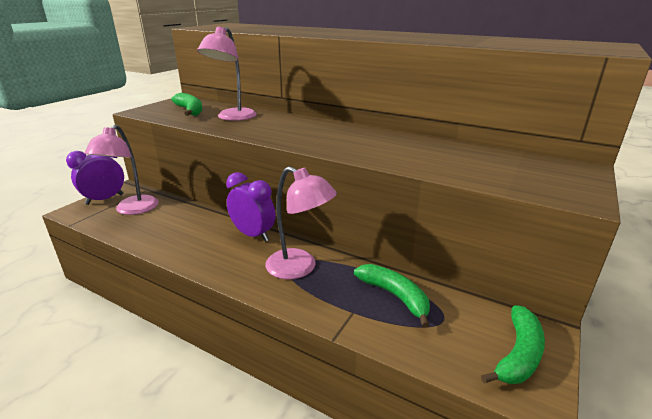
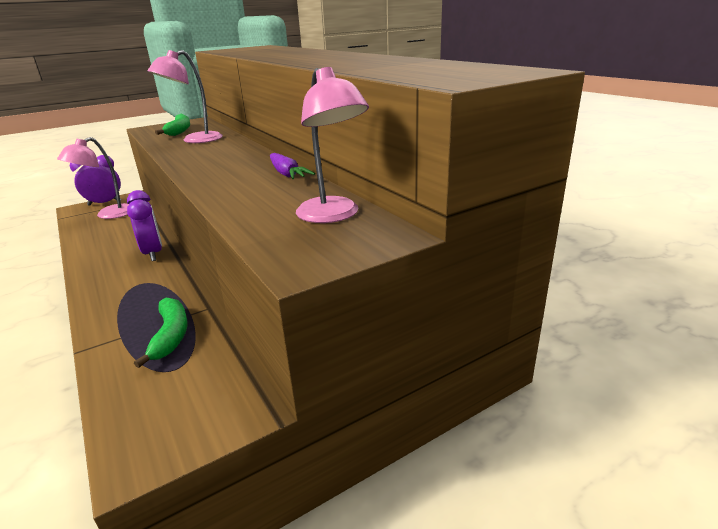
camera: 30 degrees right, 0 degrees up
(299, 268) = (141, 289): pink lamp -> pink lamp (333, 216)
(398, 136) = (287, 174): none -> purple carrot
(518, 354) = (181, 423): green banana -> none

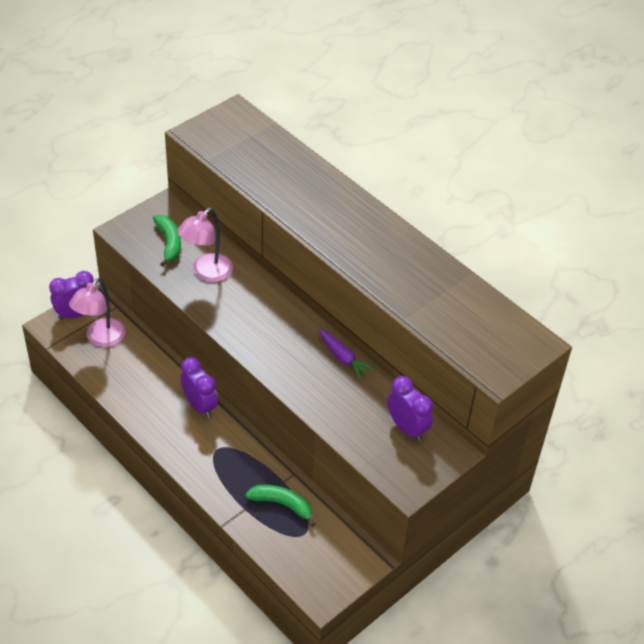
camera: 15 degrees left, 20 degrees up
(171, 335) = (282, 504): green banana -> green banana turned 45 degrees counterclockwise
(333, 216) = (407, 428): pink lamp -> purple clock

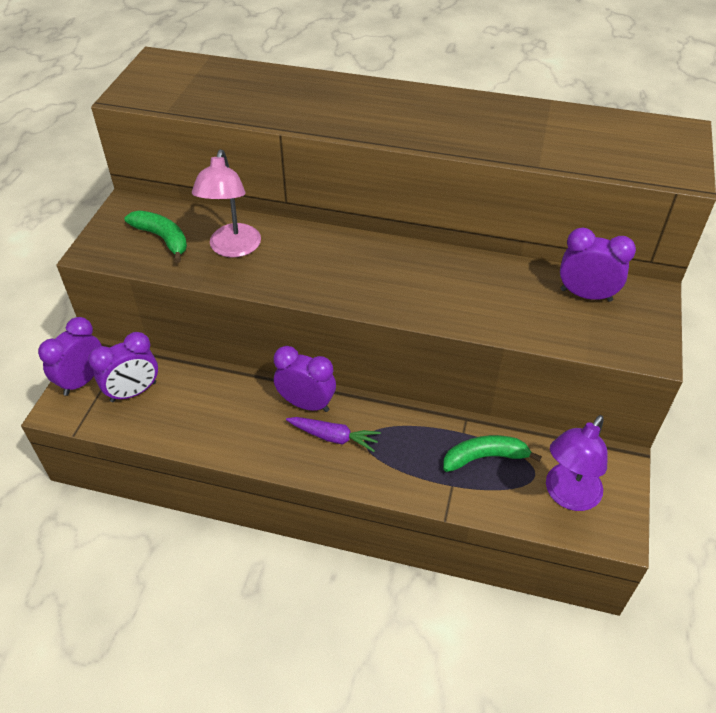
camera: 30 degrees left, 0 degrees up
(101, 339) = (133, 392): pink lamp -> purple clock
(312, 558) = (567, 496): none -> purple lamp
(343, 358) = (456, 261): purple carrot -> purple carrot (333, 437)

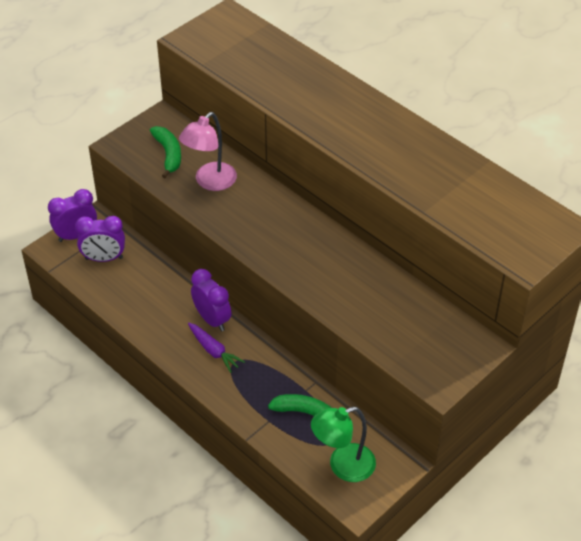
camera: 30 degrees right, 0 degrees up
(567, 496) = (343, 466): purple lamp -> green lamp
(586, 295) = (432, 325): purple clock -> none

